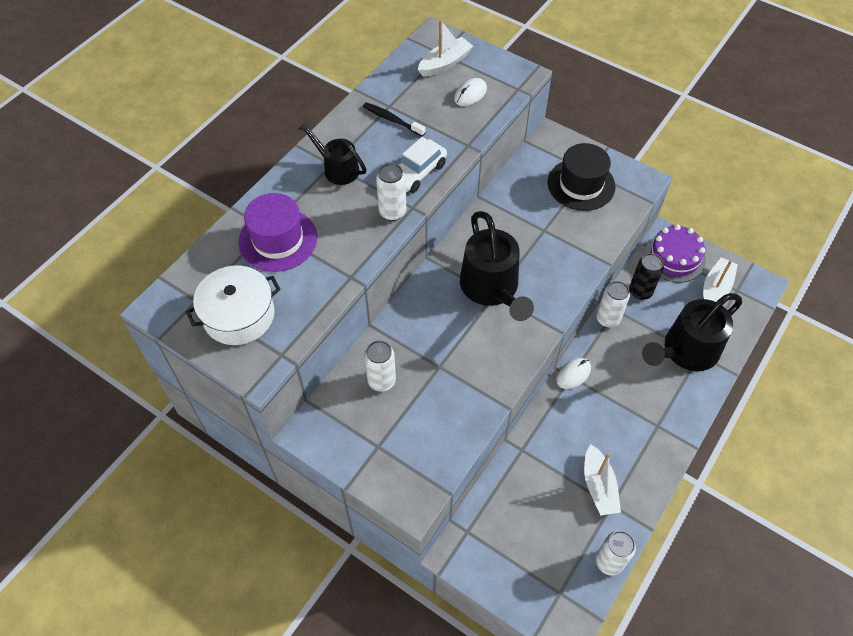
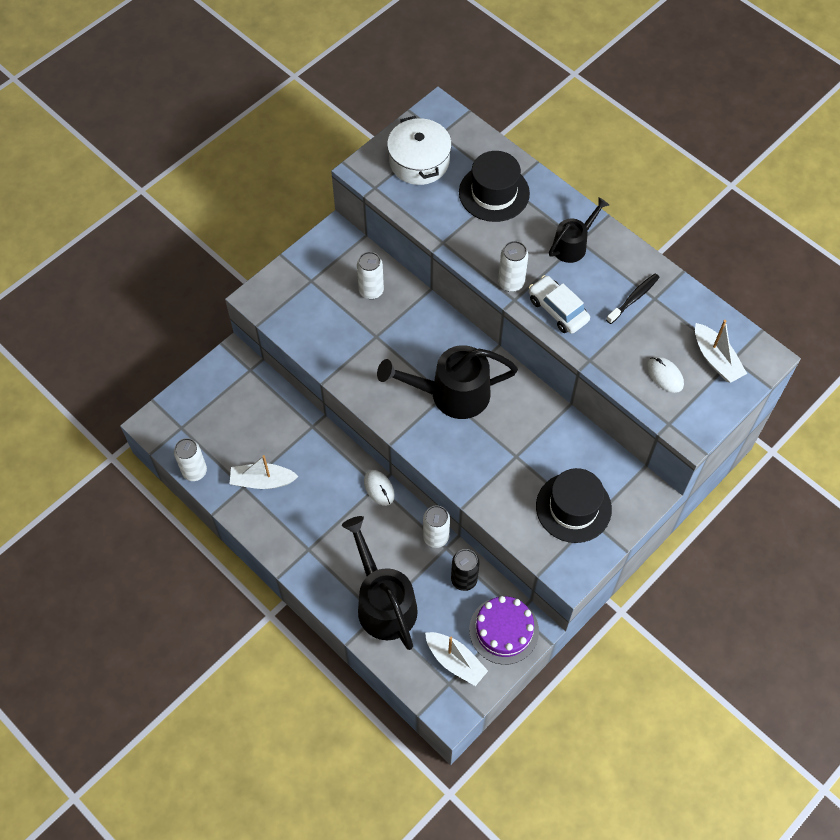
camera: 100 degrees right, 5 degrees up
(278, 240) = (494, 193): purple hat -> black hat

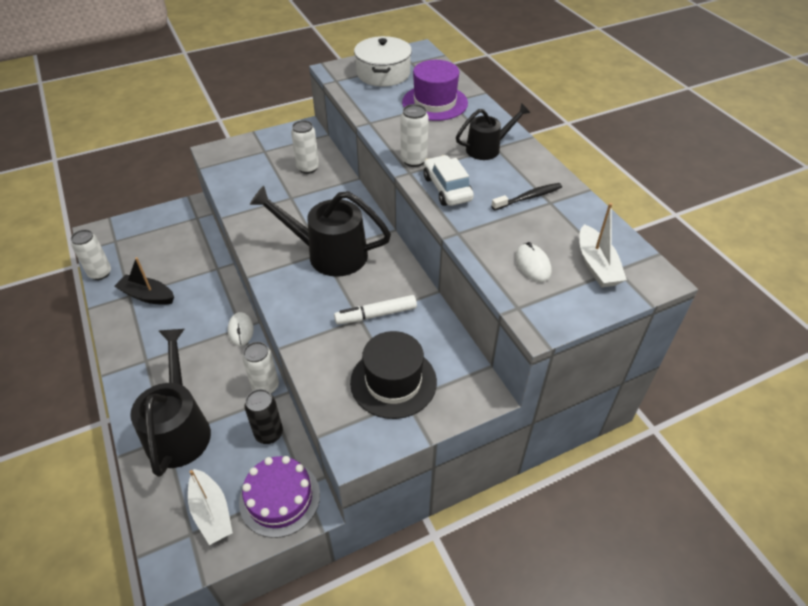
camera: 20 degrees right, 15 degrees down
(262, 481) = (147, 296): white boat -> black boat
(494, 193) = (435, 103): black hat -> purple hat
(528, 447) = (376, 315): none -> white marker

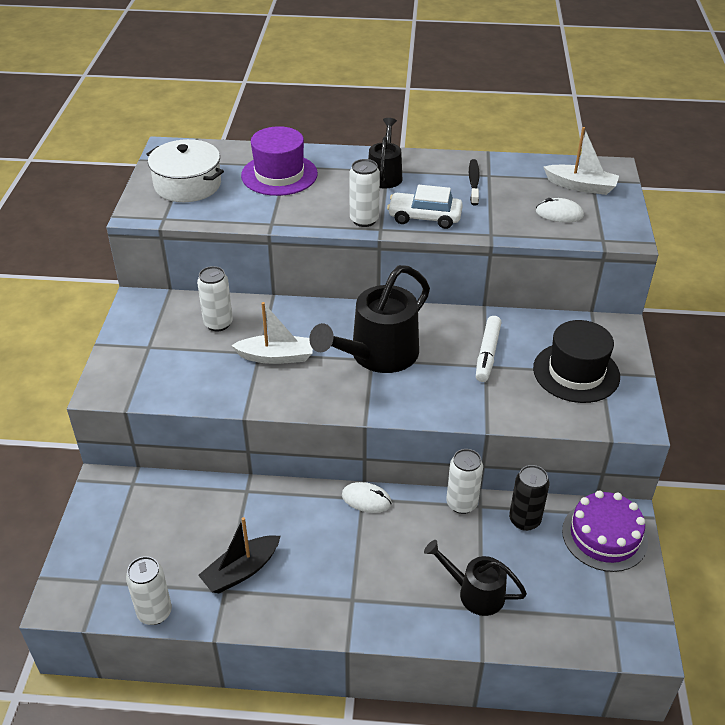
camera: 60 degrees left, 5 degrees down
(179, 428) = (474, 593): black watering can -> black watering can, size x0.59
(211, 512) = (596, 594): white boat -> white boat (276, 357)

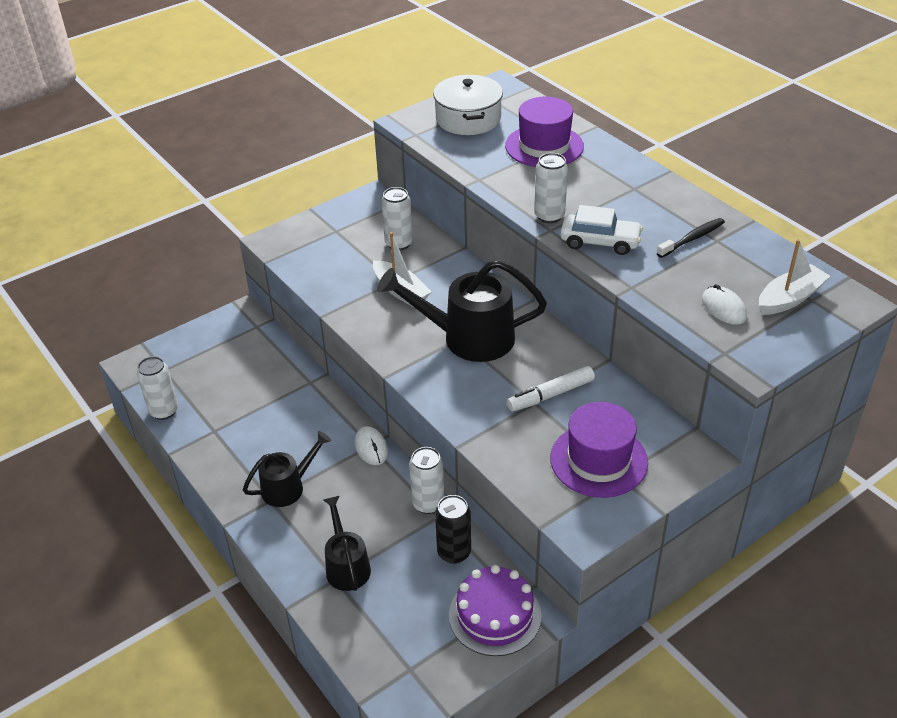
camera: 50 degrees right, 0 degrees up
(241, 571) = (237, 427): black boat -> none
(385, 175) = (626, 191): black watering can -> black watering can (288, 487)
(424, 217) = (600, 242): white car -> white car turned 135 degrees clockwise
(576, 372) = (598, 460): black hat -> purple hat
(581, 186) = (789, 298): white boat -> white boat turned 105 degrees counterclockwise

